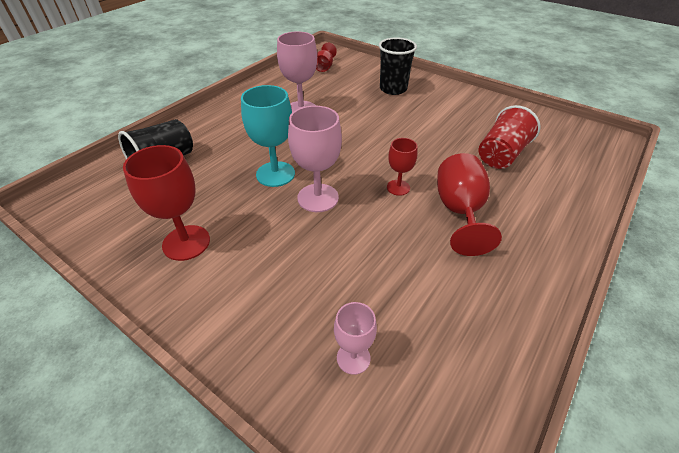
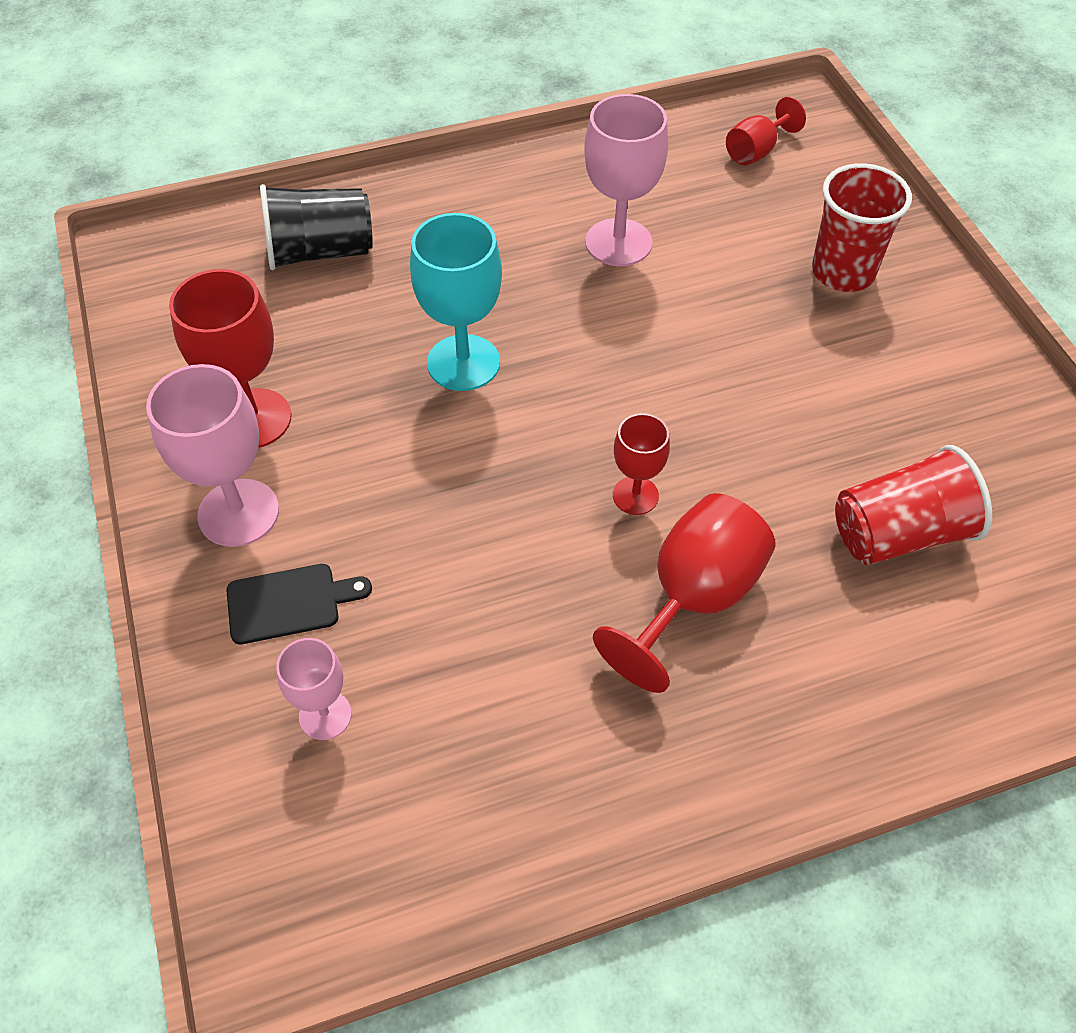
camera: 35 degrees right, 10 degrees up
(283, 315) = (289, 603): none -> black cutting board
(318, 198) = (490, 444): pink goblet -> pink goblet (238, 513)
(393, 89) = (843, 272): black cup -> red cup

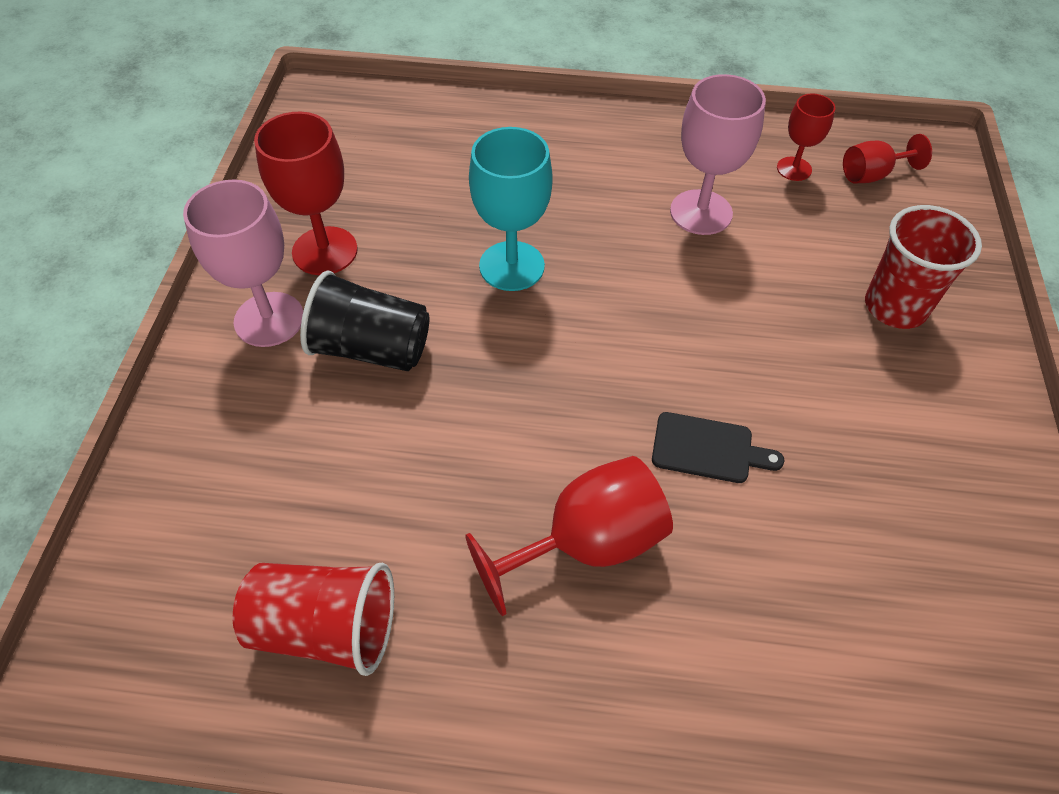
camera: 25 degrees right, 0 degrees up
(289, 603) = (261, 405): black cutting board -> black cutting board (708, 449)
(320, 252) = (453, 140): black cup -> black cup (371, 348)
(325, 715) = (231, 508): pink goblet -> none
(635, 495) = (589, 432): red goblet -> red goblet (794, 169)
(899, 533) = (815, 567): red cup -> red cup (326, 627)

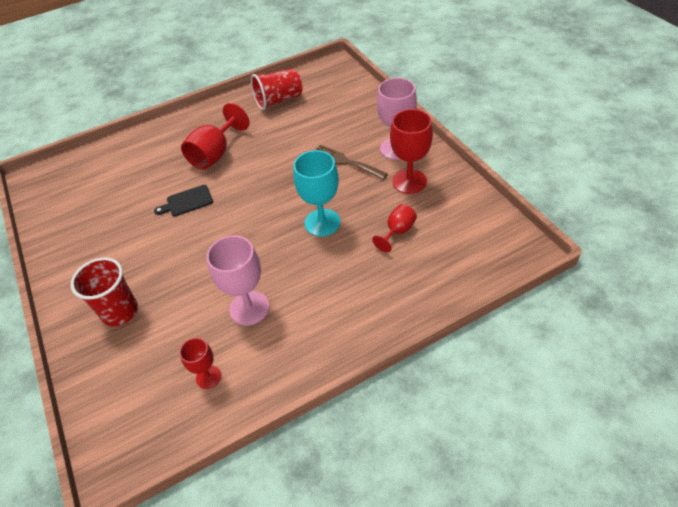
camera: 150 degrees right, 5 degrees down
(371, 348) = (345, 162): black cup -> brown fork
(871, 175) = (154, 405): red goblet -> red goblet (397, 232)

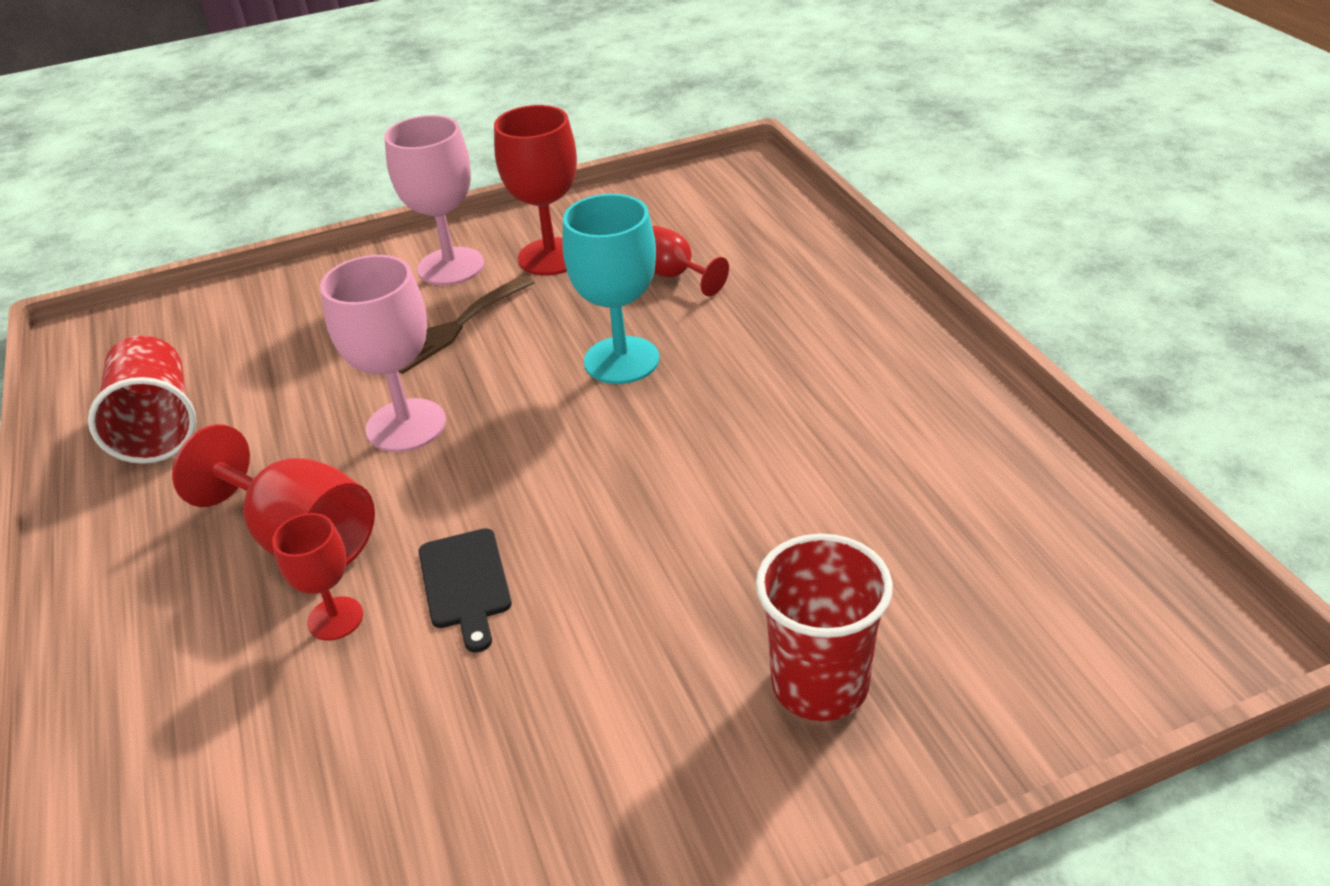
camera: 85 degrees left, 10 degrees down
(208, 377) = (997, 507): red goblet -> red goblet (335, 618)
(249, 308) = (829, 456): pink goblet -> pink goblet (406, 425)

